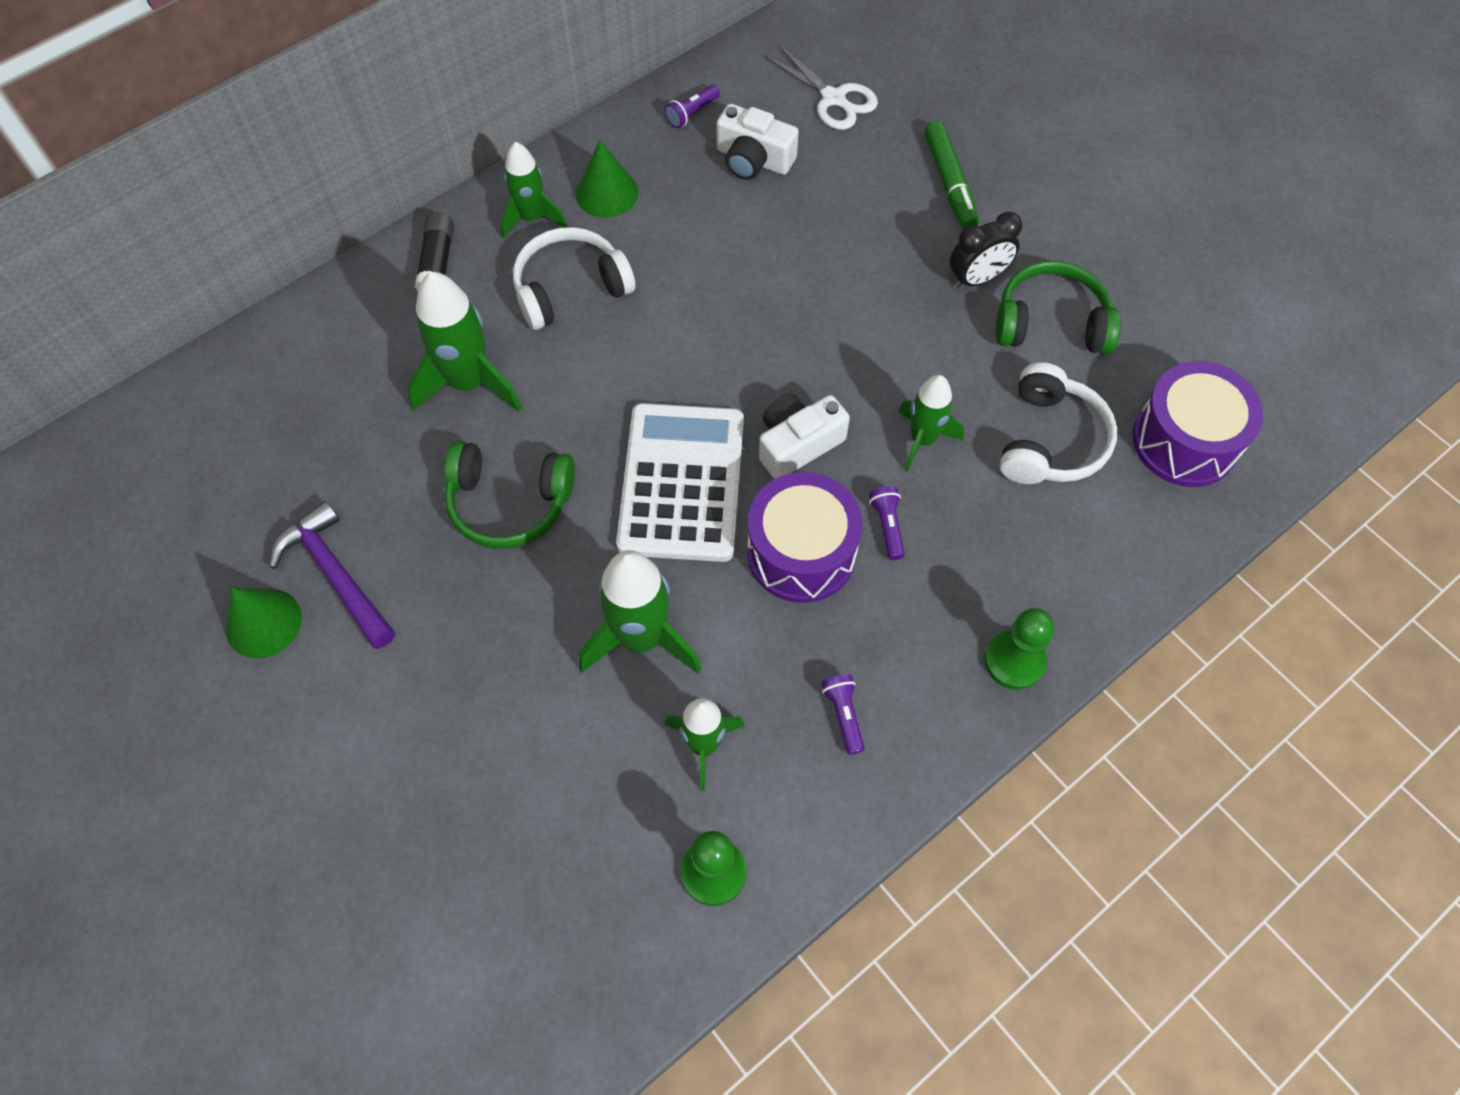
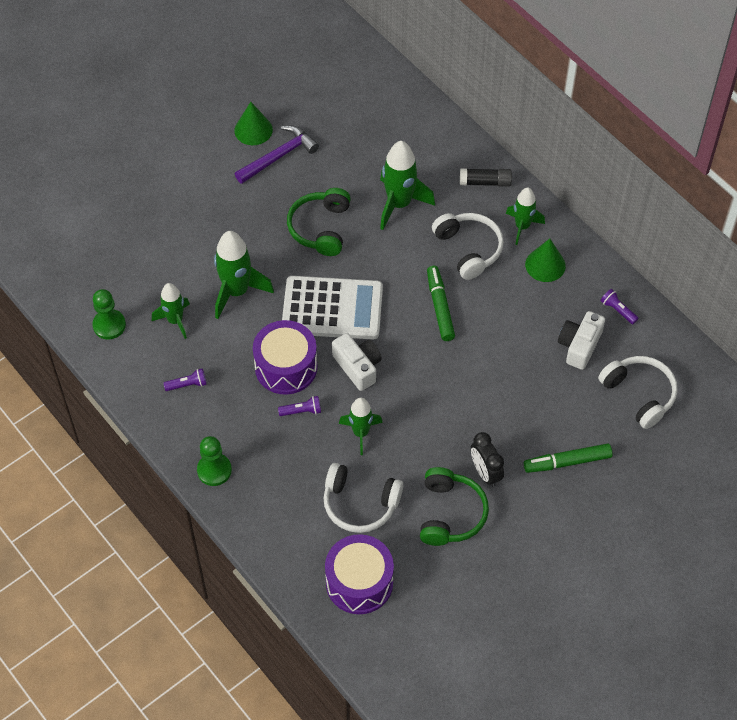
camera: 90 degrees right, 5 degrees down
(681, 329) = (440, 307): none -> green marker
(833, 98) = (639, 394): white scissors -> white headphones

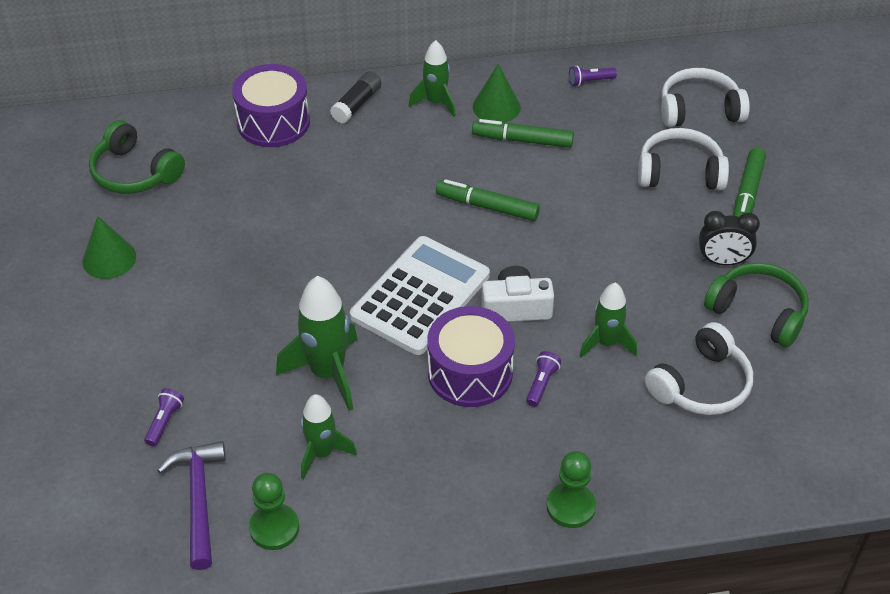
camera: 60 degrees left, 10 degrees down
(187, 385) = (427, 481): purple flashlight -> purple flashlight (164, 422)
(279, 156) = (169, 252): purple hammer -> purple hammer (199, 500)
(320, 228) = (301, 259): green headphones -> green headphones (134, 173)
(359, 582) = (806, 430): purple drum -> purple drum (273, 122)
(399, 204) = (326, 180): green rocket -> none
(469, 249) = (431, 153): white headphones -> white headphones (680, 172)
(521, 297) = (522, 140): none -> green marker
(579, 346) = (613, 125): white camera -> none

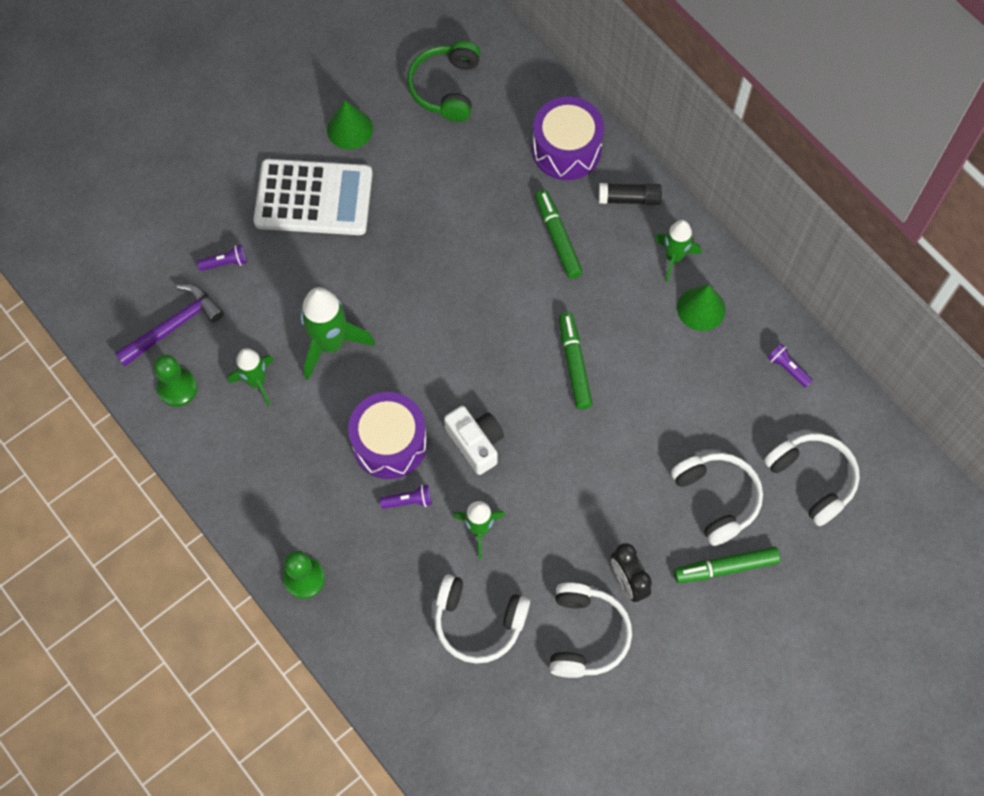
camera: 60 degrees right, 20 degrees up
(420, 296) = (445, 366): white calculator -> white calculator (314, 198)
(522, 140) = (672, 351): green marker -> green marker (557, 238)
(758, 312) = (586, 635): green headphones -> white headphones

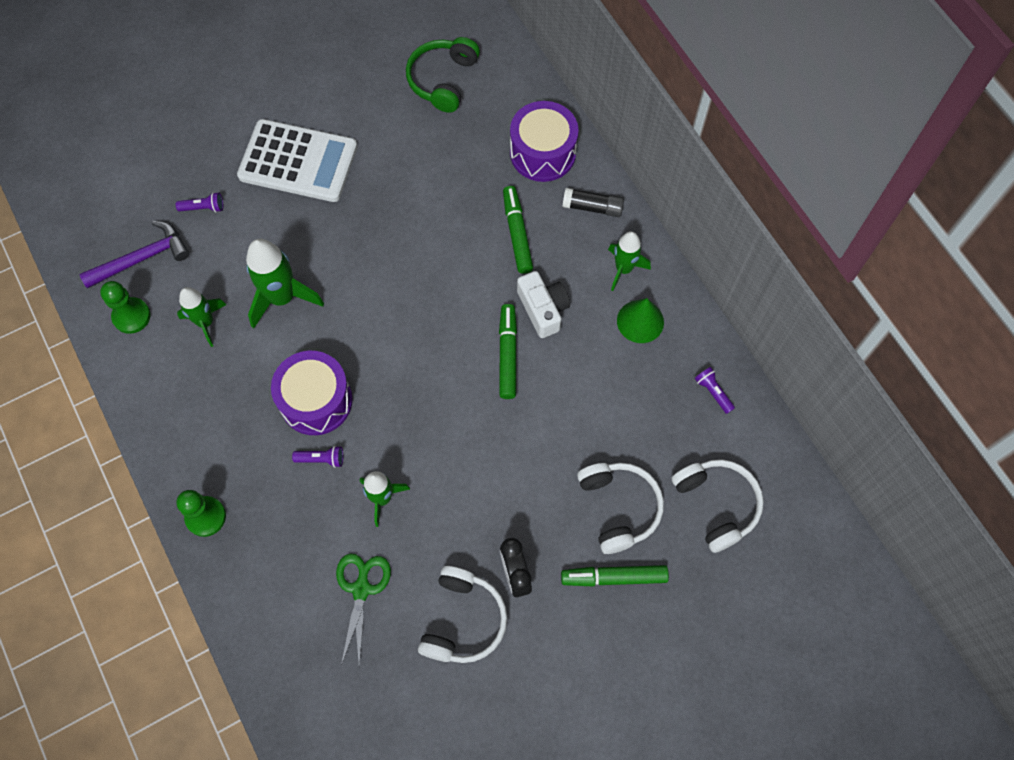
camera: 10 degrees right, 0 degrees up
(349, 129) = (346, 104): green cone -> none
(475, 443) = (397, 414): white camera -> white camera (543, 309)
(478, 622) = (361, 589): white headphones -> green scissors

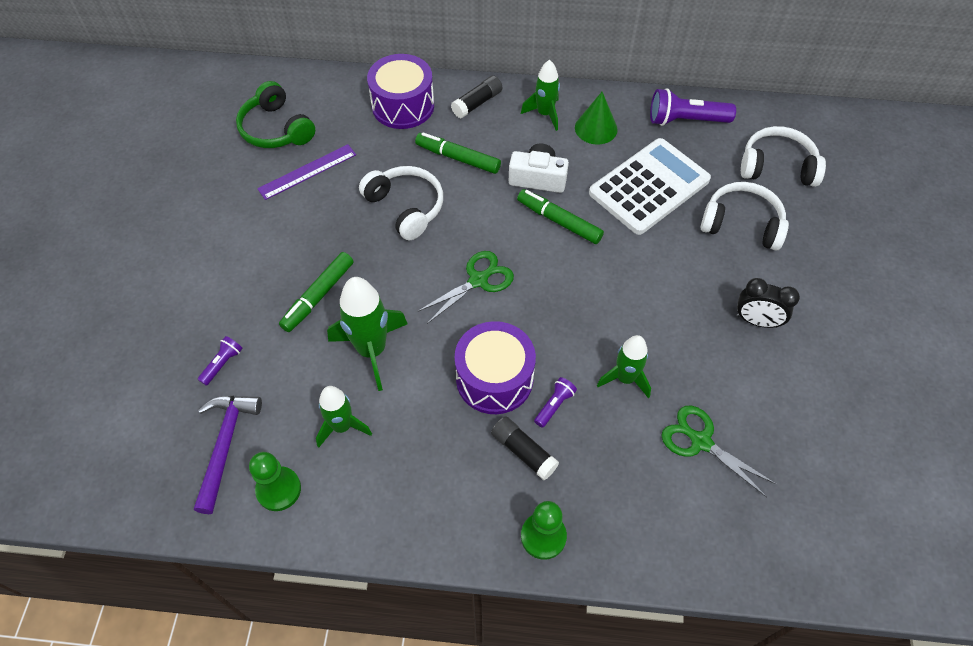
camera: 55 degrees left, 10 degrees down
(266, 461) = (523, 452): none -> black glue stick
(298, 161) = (249, 265): white calculator -> white calculator (649, 186)
(400, 330) = (478, 280): none -> green scissors
(416, 134) = (307, 172): none -> purple ruler
(463, 620) = (776, 379): white headphones -> white headphones (406, 207)
(614, 577) = (798, 258): green marker -> green marker (318, 296)
(713, 392) = (685, 120): purple flashlight -> purple flashlight, size x1.92

